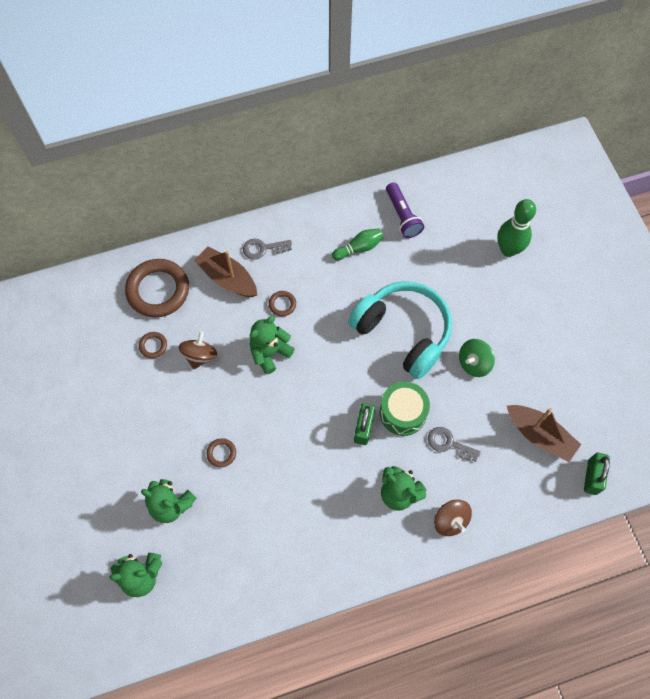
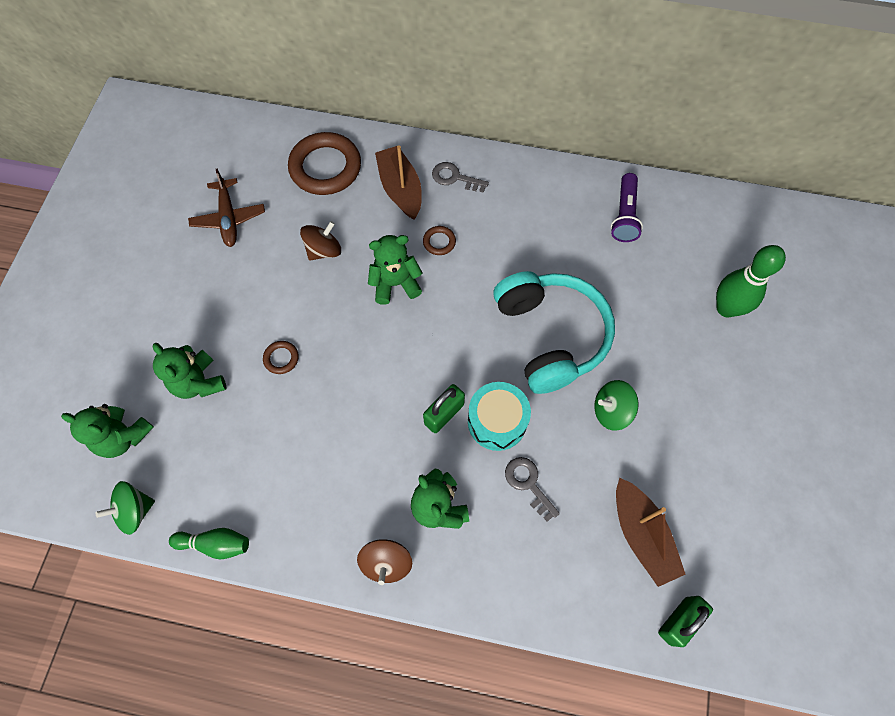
camera: 30 degrees right, 0 degrees up
(108, 369) = (229, 218): none -> brown plane
(153, 346) = (285, 218): brown ring -> none
(187, 621) = (135, 511): none -> green spinning top
(359, 248) = (556, 225): green bowling pin -> green bowling pin (215, 544)
(403, 413) = (497, 421): green drum -> turquoise drum
(450, 520) = (477, 571): brown spinning top -> brown spinning top (386, 563)

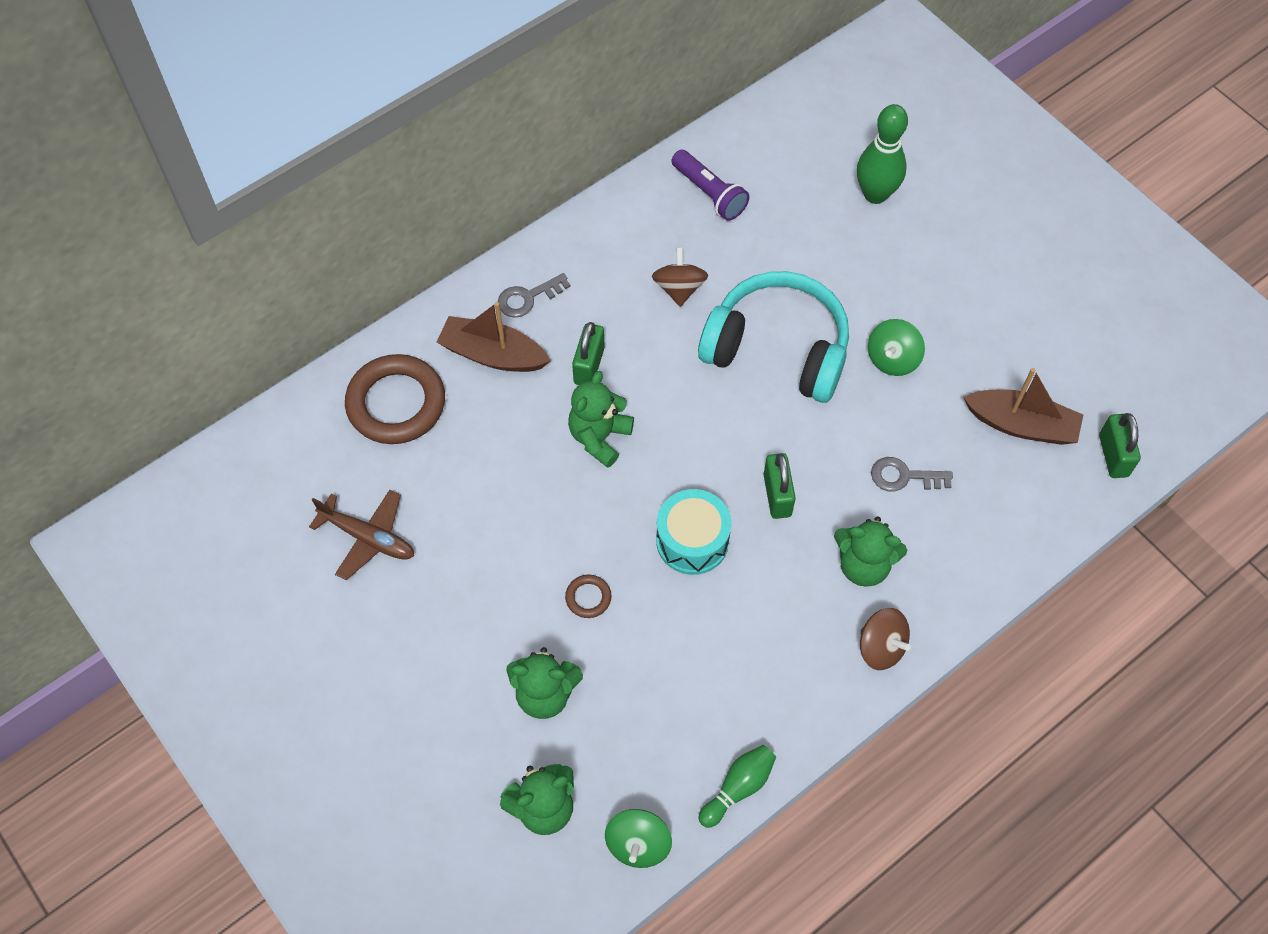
camera: 50 degrees left, 5 degrees down
(324, 250) = (498, 474): brown spinning top -> brown spinning top (679, 288)
(439, 242) = (589, 365): brown ring -> green padlock
(497, 421) = (823, 457): turquoise drum -> turquoise drum (692, 541)

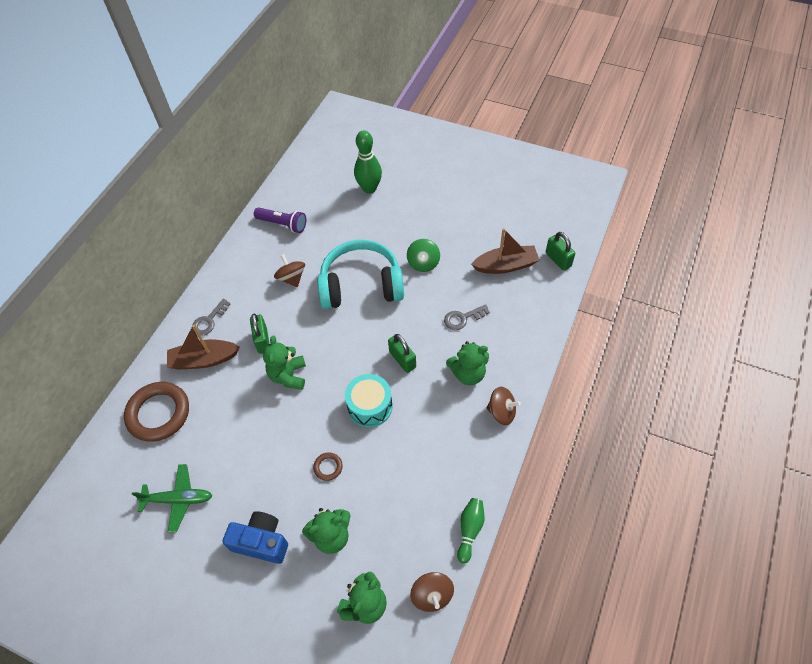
camera: 25 degrees left, 5 degrees down
(368, 538) = (178, 499): brown plane -> green plane
(448, 652) = (261, 542): none -> blue camera
(638, 844) = (432, 595): green spinning top -> brown spinning top

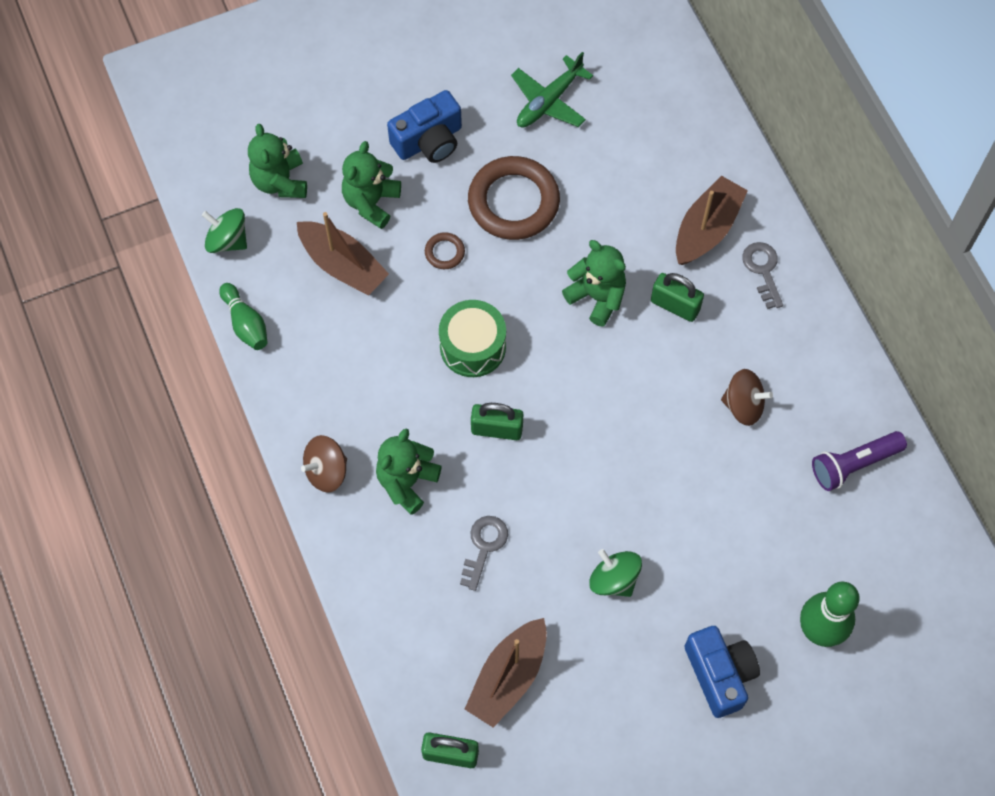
camera: 130 degrees right, 10 degrees up
(158, 413) = (674, 143): brown ring -> brown ring (513, 202)
(361, 285) = (651, 475): turquoise headphones -> none
(370, 406) = (472, 346): turquoise drum -> green drum
(385, 513) = (343, 265): none -> brown boat
(422, 204) = (720, 674): none -> blue camera
(432, 595) = (227, 240): brown spinning top -> green spinning top

